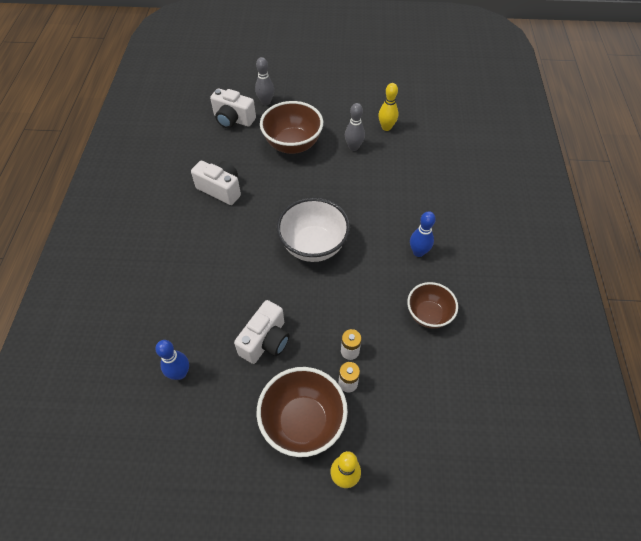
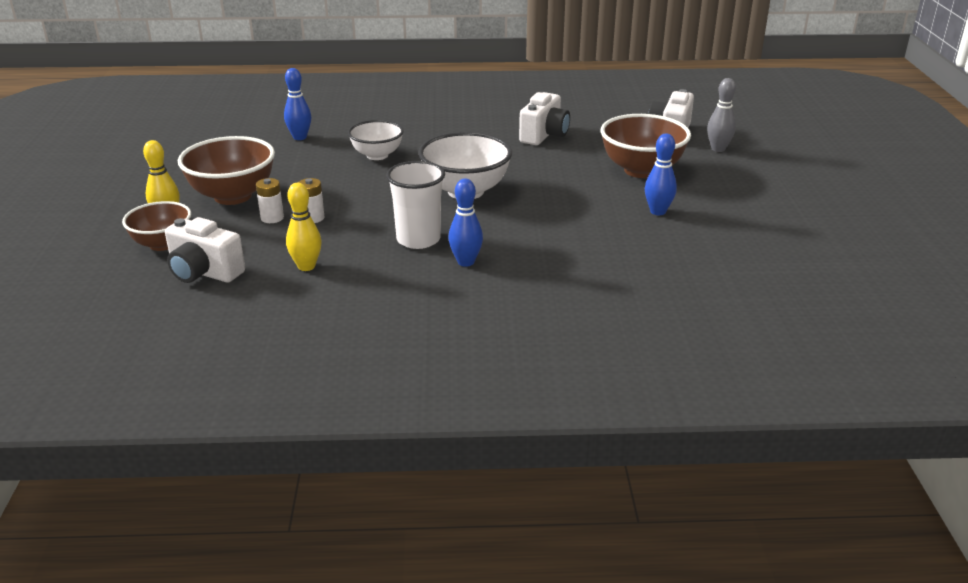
camera: 85 degrees right, 25 degrees down
(236, 306) = (377, 155): none -> white bowl
(266, 341) = (331, 173): white camera -> white camera (204, 272)
(353, 147) = (658, 211): grey bowling pin -> blue bowling pin
(386, 127) = (717, 236): yellow bowling pin -> yellow bowling pin (306, 266)
(387, 278) = (418, 239): none -> white cup
(428, 315) = (360, 268): brown bowl -> brown bowl (162, 244)

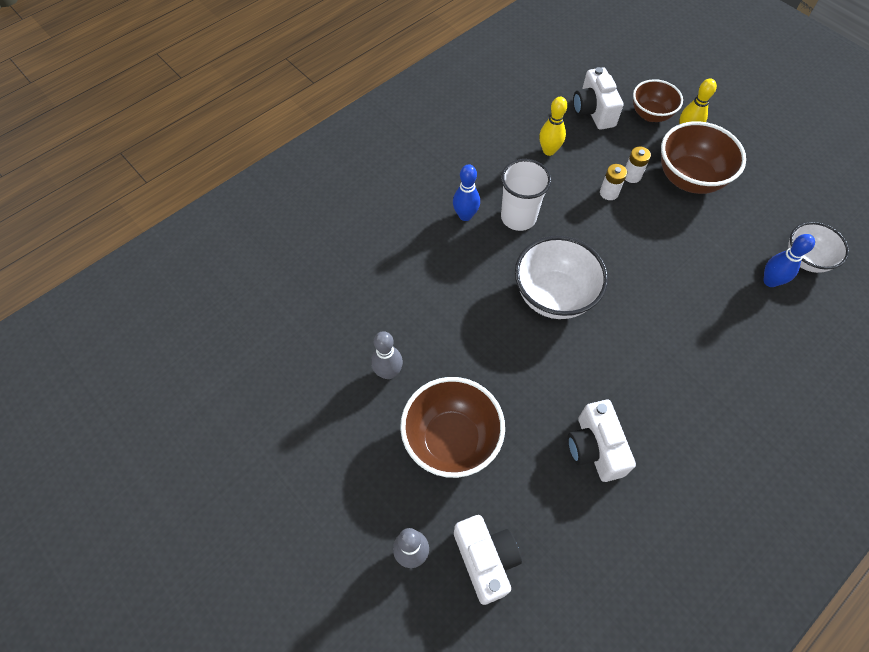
camera: 140 degrees right, 30 degrees up
(204, 272) = (593, 111): white camera -> white camera turned 90 degrees counterclockwise
(377, 155) = (678, 299): white bowl -> white bowl (805, 259)
(658, 211) = (388, 372): blue bowling pin -> grey bowling pin

